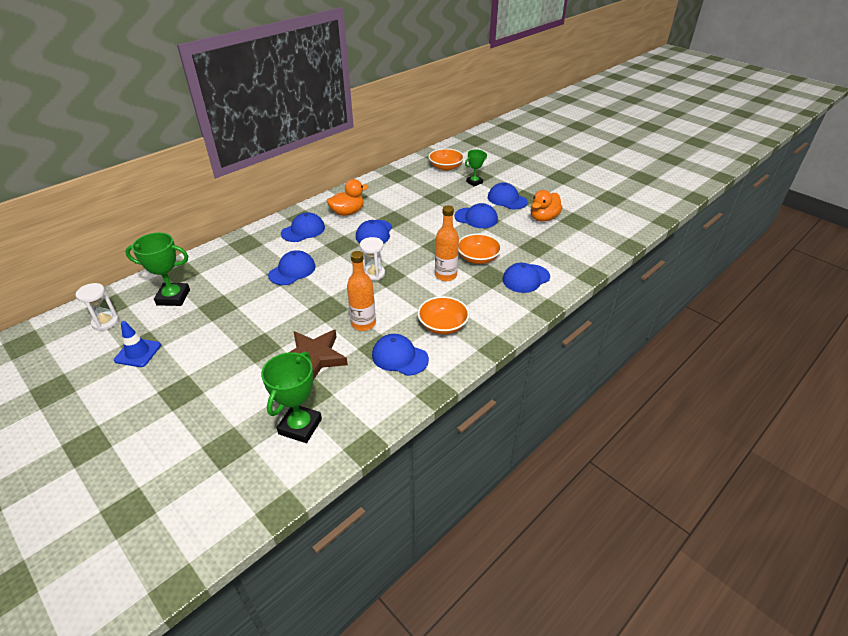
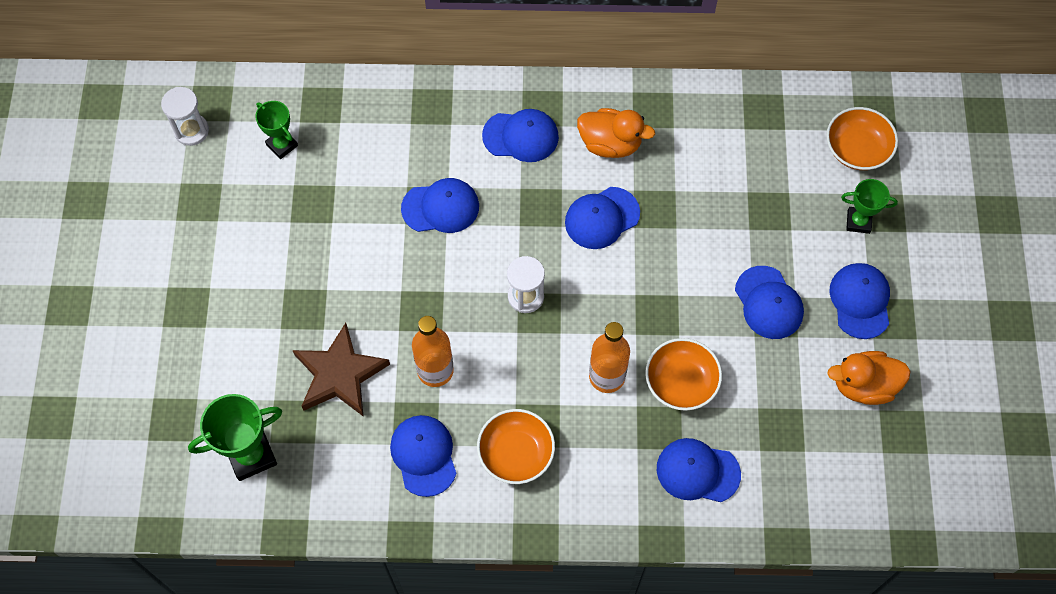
camera: 45 degrees right, 25 degrees up
(138, 353) = (188, 210): blue traffic cone -> none
(173, 297) = (282, 145): green trophy -> green trophy, size x0.62

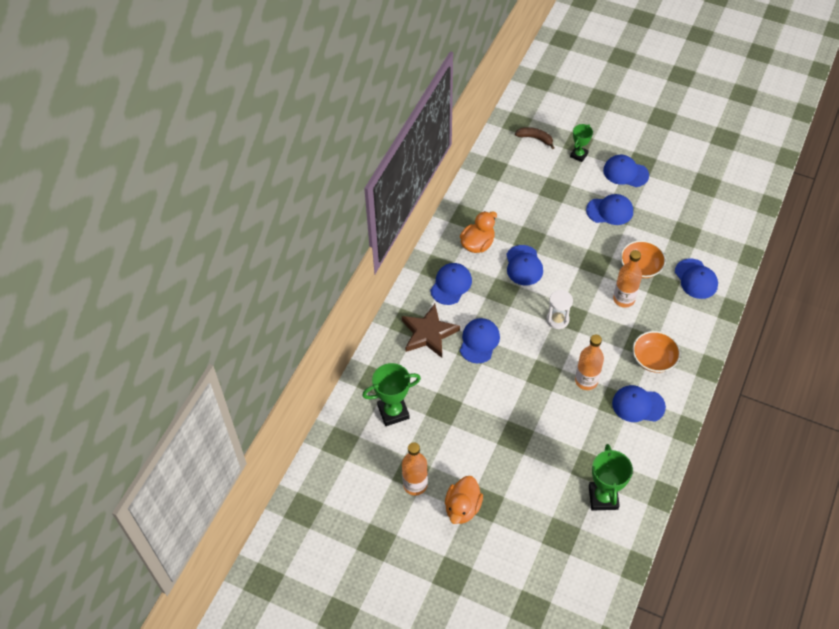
camera: 65 degrees left, 10 degrees down
(182, 213) = (415, 485): none -> orange bottle
(191, 131) = (355, 461): white hourglass -> none
(282, 145) = (393, 412): green trophy -> green trophy, size x1.62
(339, 374) = (568, 431): brown star -> brown star (428, 333)
(697, 471) = (696, 279): blue cap -> blue cap turned 60 degrees counterclockwise
(857, 149) = (535, 138): orange bowl -> brown banana
(864, 385) = (674, 190): orange duck -> orange duck (462, 508)

